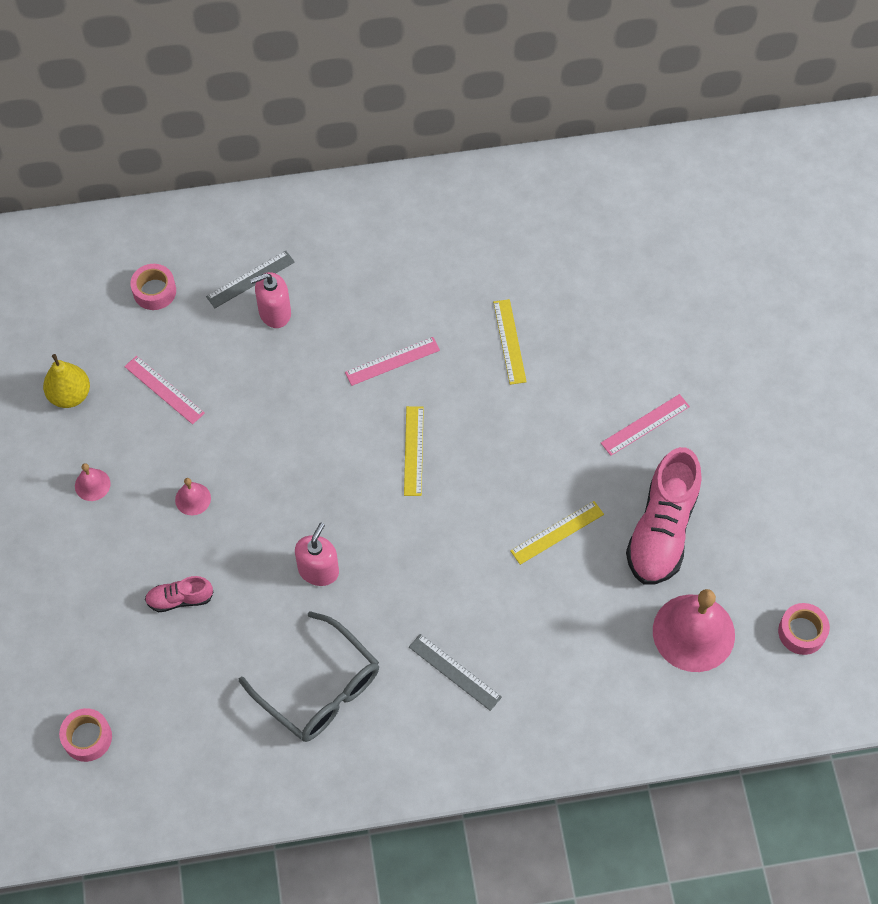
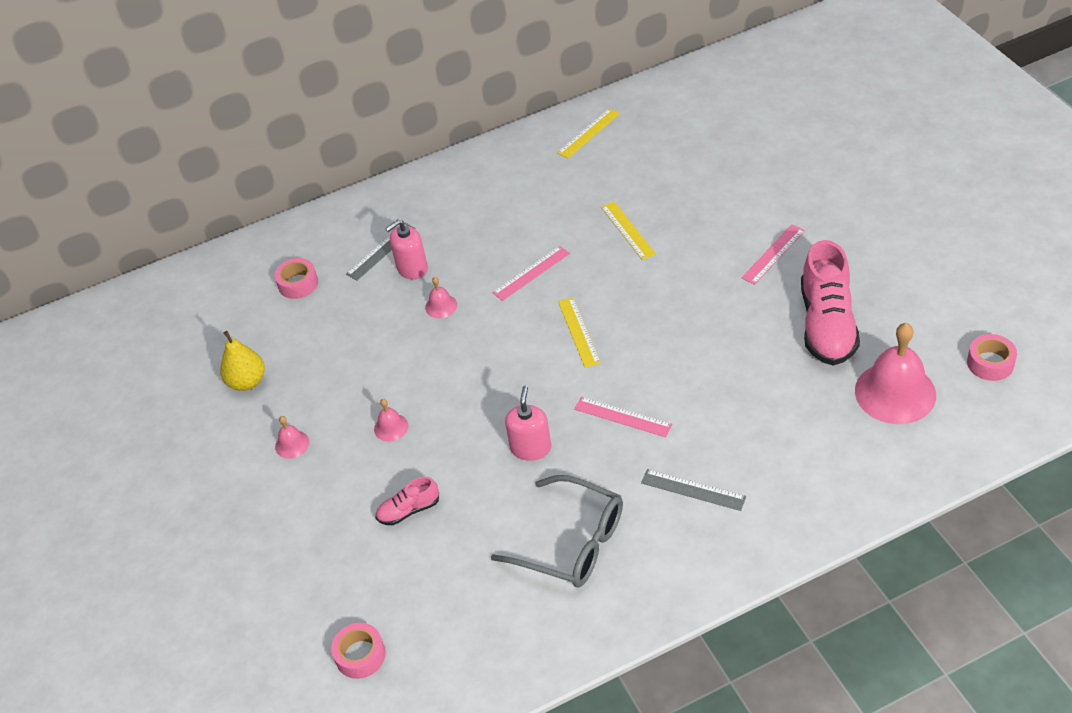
camera: 10 degrees left, 15 degrees down
(164, 389) = (333, 352): pink ruler -> pink ruler (623, 417)
(288, 370) = (441, 306): none -> pink bell
(557, 532) = (735, 354): yellow ruler -> yellow ruler (588, 133)

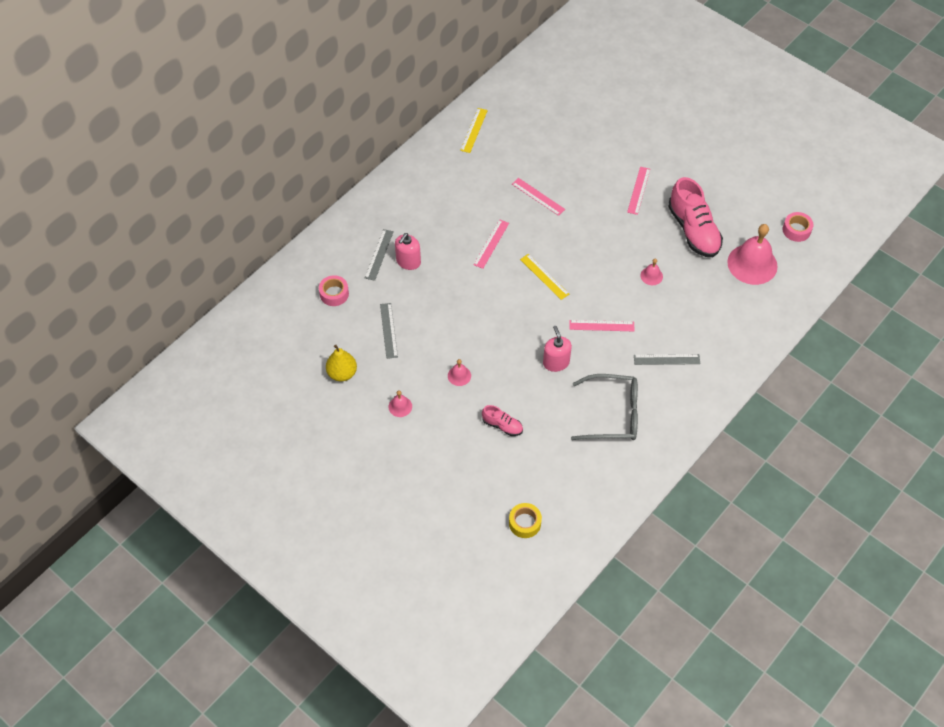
camera: 30 degrees left, 10 degrees up
(336, 345) = (388, 330): none -> grey ruler
(360, 655) = (524, 523): pink tape -> yellow tape
(409, 510) = (502, 425): pink shoe -> pink shoe turned 105 degrees counterclockwise
(441, 306) = (444, 283): pink bell -> pink bell (651, 276)
(627, 230) = (538, 196): yellow ruler -> pink ruler

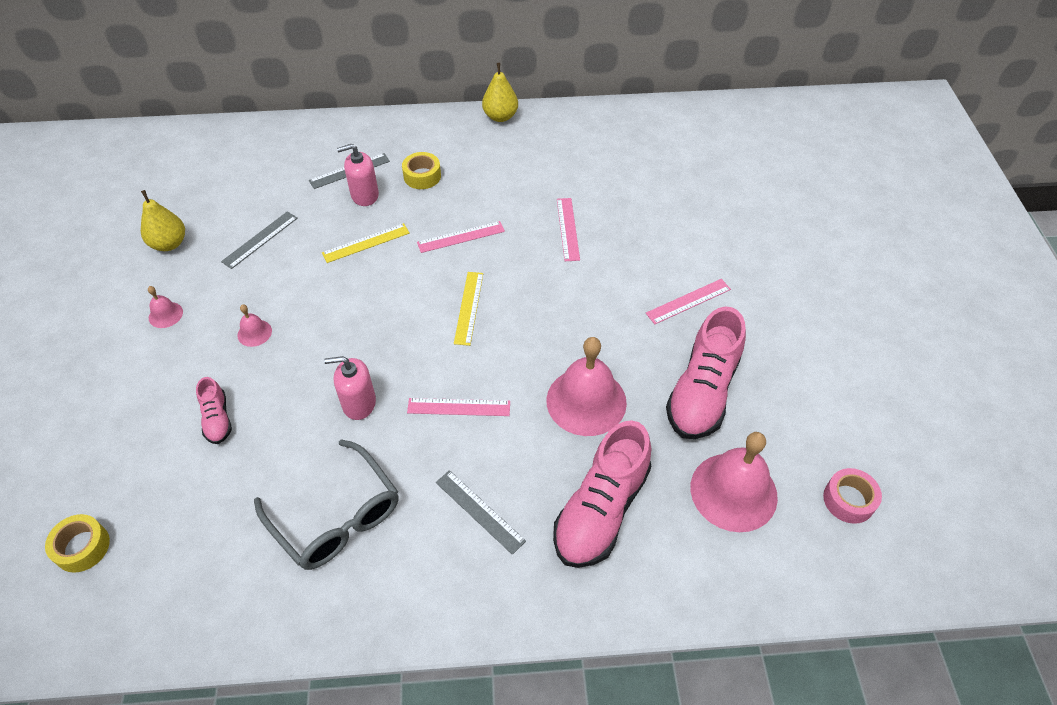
camera: 45 degrees right, 5 degrees down
(334, 294) = (266, 174): pink tape -> none
(416, 156) = (500, 116): none -> yellow pear
(423, 226) = (422, 176): none -> yellow tape
(474, 130) = (584, 130): yellow ruler -> yellow ruler (366, 243)
(556, 362) = (359, 403): pink soap dispenser -> pink soap dispenser turned 120 degrees counterclockwise
(601, 325) = (459, 407): pink ruler -> pink ruler turned 45 degrees counterclockwise
(651, 276) = (586, 401): pink bell -> pink bell, size x2.22
(712, 316) = (601, 510): none -> pink shoe

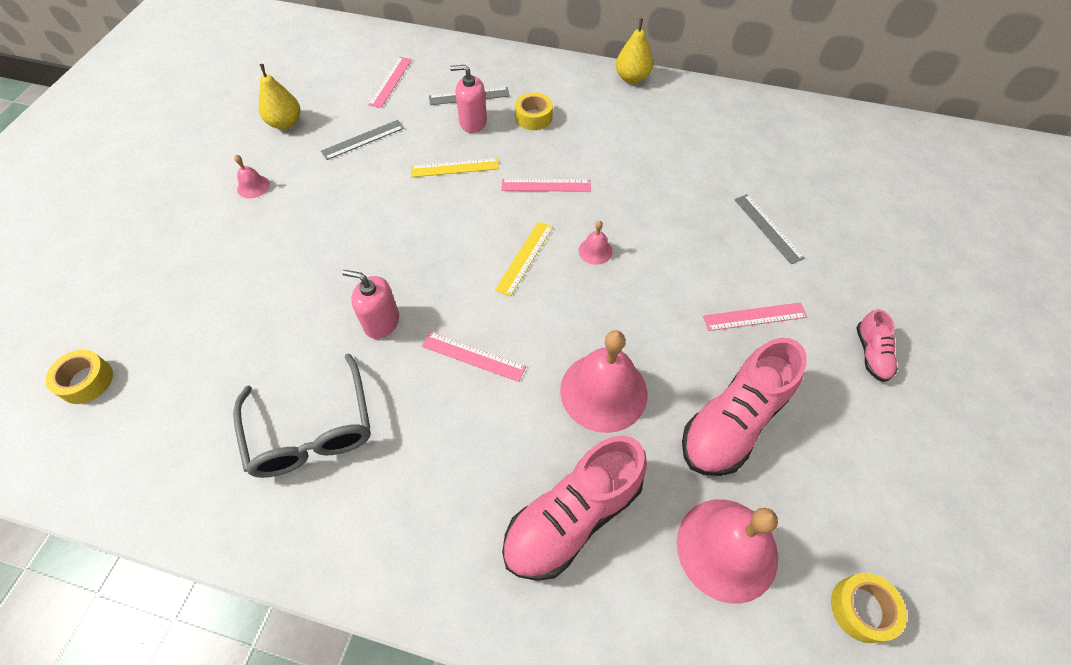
camera: 20 degrees right, 5 degrees up
(217, 419) = (251, 297): pink shoe -> pink shoe (871, 354)
(254, 333) = (319, 225): pink bell -> pink bell (595, 251)
(480, 511) = (448, 473): grey ruler -> grey ruler (768, 228)
(567, 229) = (655, 205): pink ruler -> pink ruler (390, 81)
(848, 500) = (862, 609): pink tape -> yellow tape

